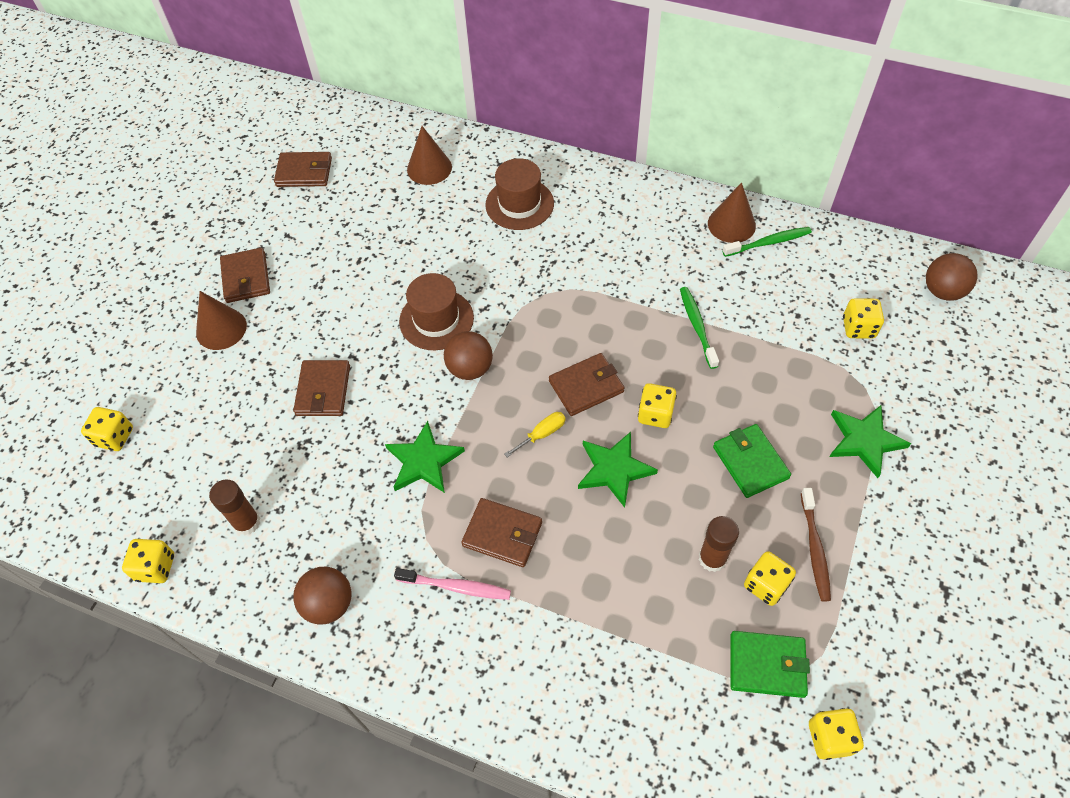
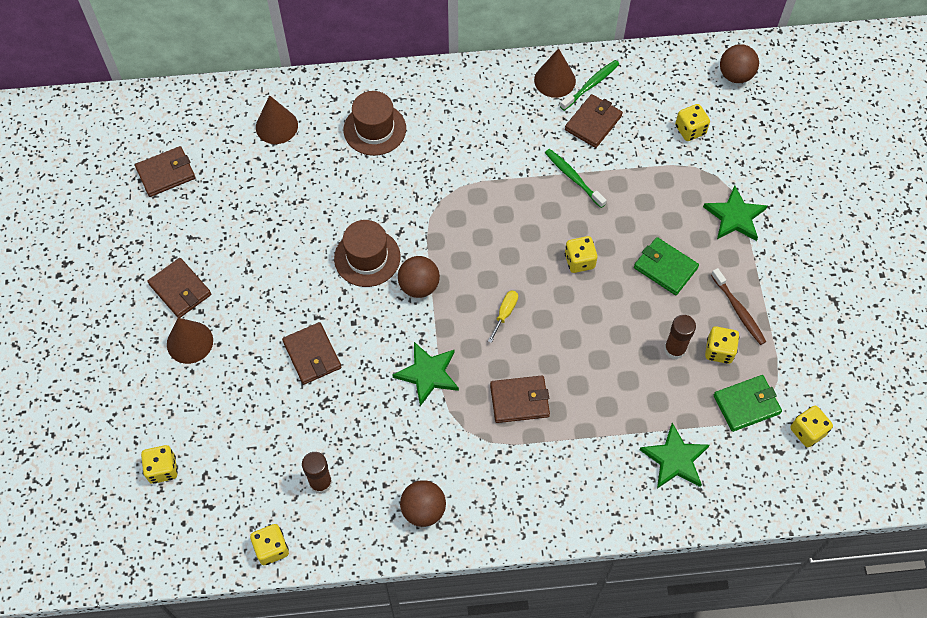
camera: 30 degrees left, 5 degrees up
(456, 587) = (509, 453): pink toothbrush -> none
(586, 386) = (516, 262): brown wallet -> brown wallet (593, 123)
(614, 469) = (573, 316): green star -> green star (675, 459)

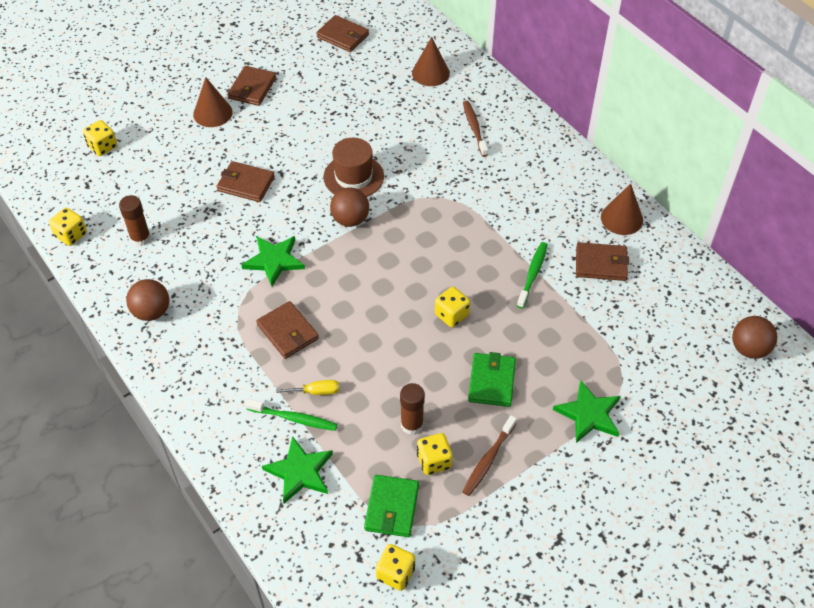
camera: 60 degrees right, 10 degrees down
(312, 355) = (246, 184): brown wallet -> brown wallet turned 75 degrees clockwise
(374, 129) = (474, 128): brown hat -> brown toothbrush
(505, 313) = (364, 286): yellow screwdriver -> yellow screwdriver (316, 391)
(591, 85) = (639, 245): green toothbrush -> green toothbrush (294, 418)
(690, 130) = (655, 338): yellow dice -> none
(746, 404) = (392, 507): green wallet -> green wallet turned 60 degrees clockwise

